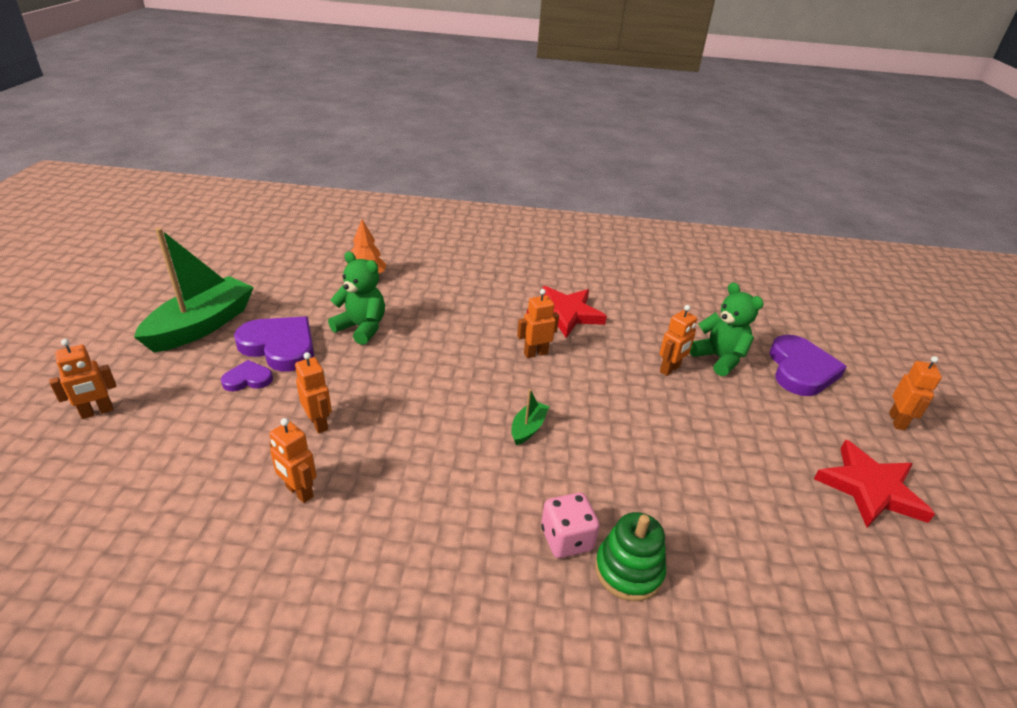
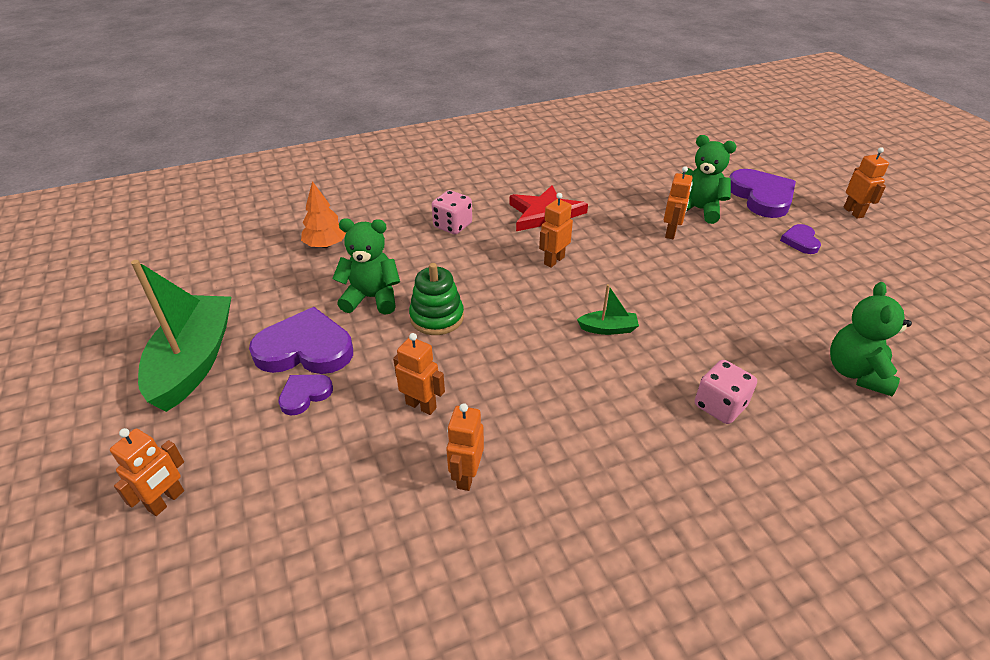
camera: 25 degrees left, 5 degrees up
(299, 492) = (466, 476): orange robot -> orange robot turned 90 degrees clockwise
(477, 295) = (452, 226): none -> pink dice
(528, 428) = (608, 329): green boat -> green boat turned 90 degrees clockwise
(628, 570) = (783, 408): green stacking toy -> green stacking toy (437, 317)
(742, 575) = (856, 373): none -> green teddy bear
(804, 426) = (800, 241): none -> purple heart
(870, 488) = (878, 270): red star -> none

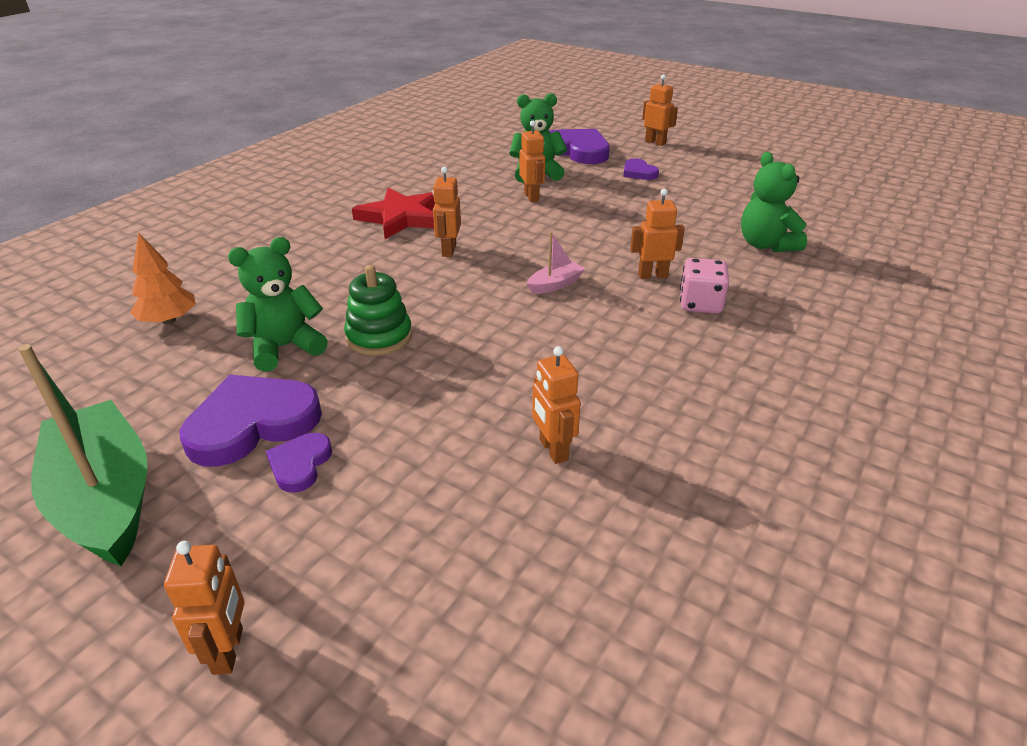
camera: 35 degrees left, 5 degrees down
(421, 405) = (445, 415): orange robot -> orange robot (652, 275)
(452, 226) = (310, 255): pink dice -> none
(608, 329) = (555, 285): green boat -> pink boat

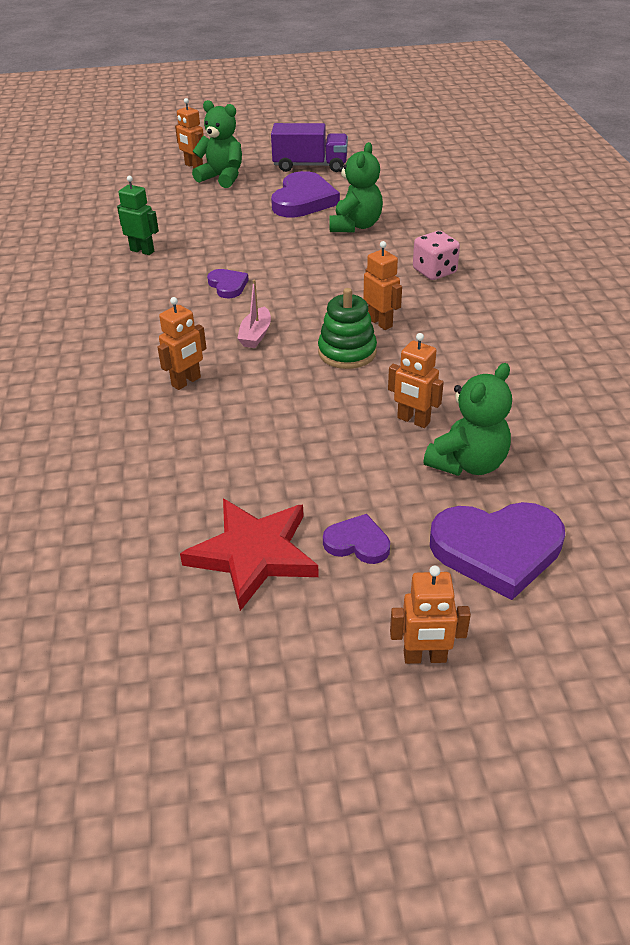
camera: 140 degrees right, 5 degrees up
(105, 499) = (310, 166): green boat -> purple truck
(169, 320) = (446, 208): orange tree -> none
(300, 464) = (254, 200): purple heart -> purple heart (228, 285)
(379, 337) = (315, 252): green stacking toy -> green stacking toy (347, 352)
(401, 217) = (476, 331): red star -> red star (253, 554)
(553, 450) = (142, 251): orange robot -> green robot
(700, 304) = (123, 373): pink dice -> pink dice (434, 271)
(766, 245) = (101, 479): green teddy bear -> green teddy bear (222, 178)

